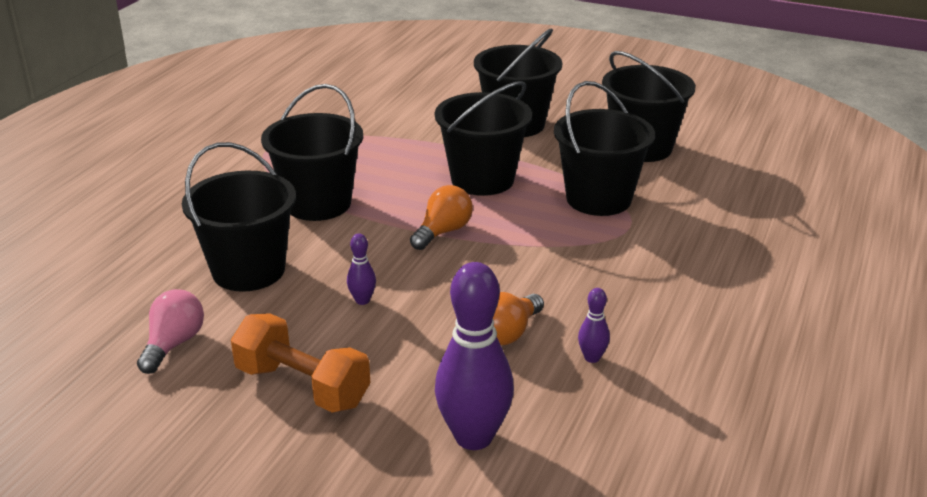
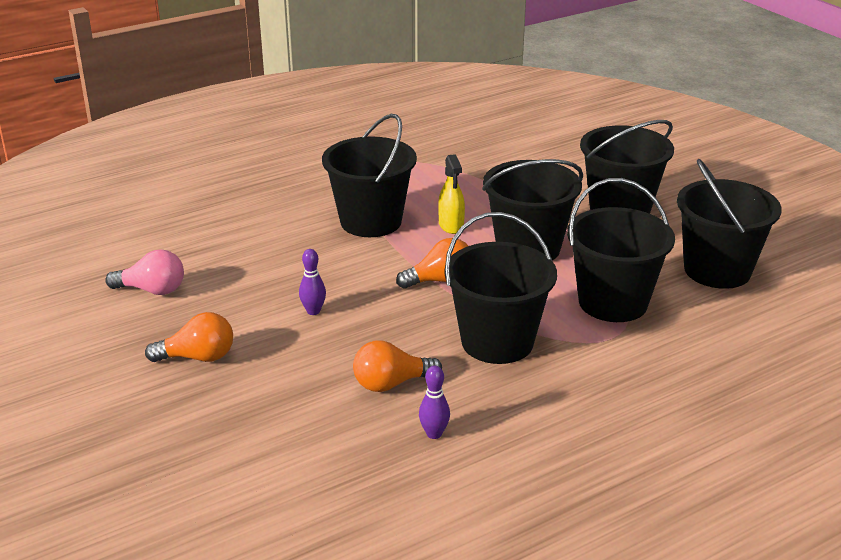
camera: 35 degrees right, 0 degrees up
(173, 344) = (152, 290): pink light bulb -> pink light bulb turned 45 degrees clockwise
(248, 270) = (261, 255): black bucket -> black bucket (497, 342)
(302, 386) = (198, 357): orange dumbbell -> orange light bulb
(395, 183) = (451, 225): none -> yellow spray bottle
(473, 437) = (268, 451): purple bowling pin -> none

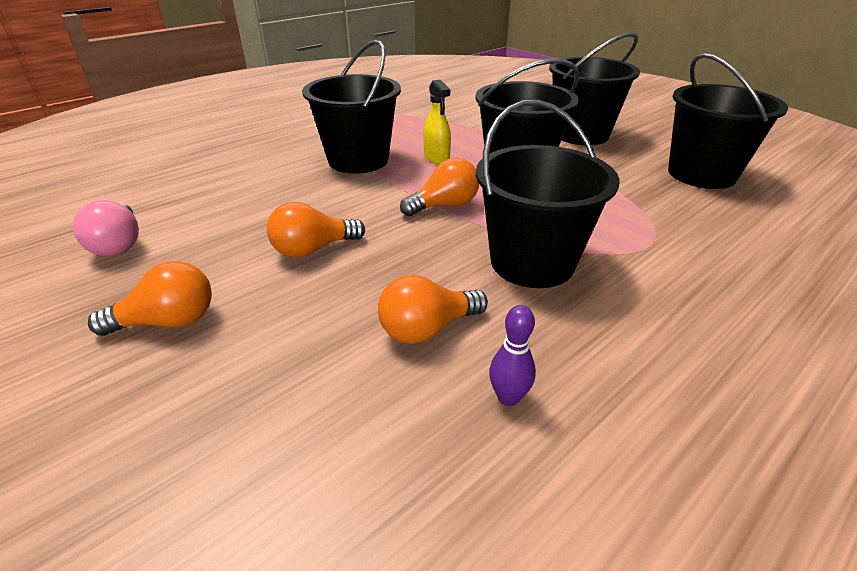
camera: 10 degrees left, 5 degrees up
(152, 290) = (119, 244): pink light bulb -> pink light bulb turned 75 degrees clockwise
(313, 311) = (313, 249): purple bowling pin -> orange light bulb
(613, 302) = (627, 210): black bucket -> none

